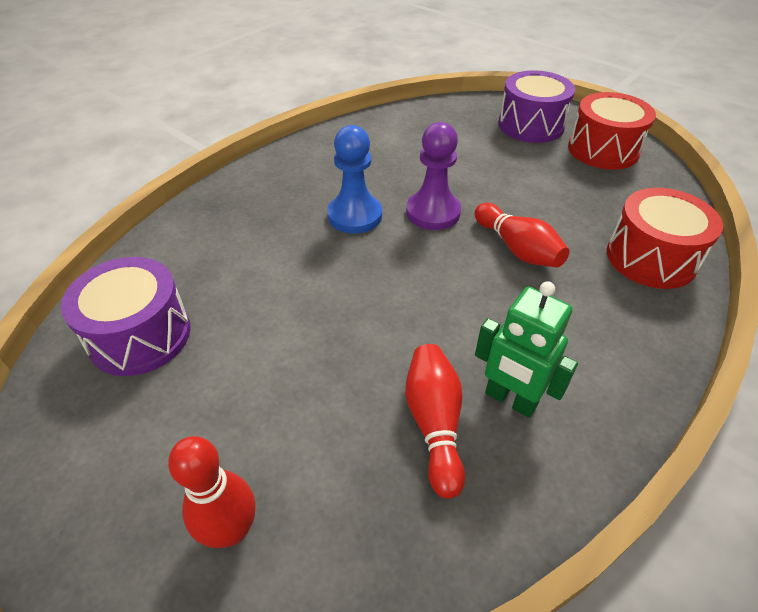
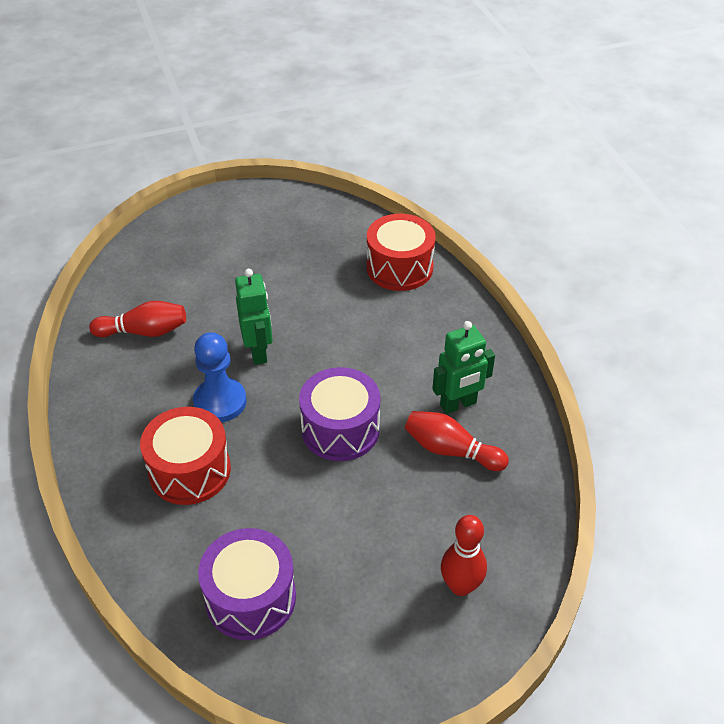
camera: 60 degrees left, 0 degrees up
(433, 212) = (258, 352): purple pawn -> green robot
(517, 248) = (337, 327): red bowling pin -> red bowling pin (144, 332)
(531, 125) = (203, 233): purple drum -> purple drum (340, 429)
(603, 150) = (273, 215): red drum -> red drum (190, 470)

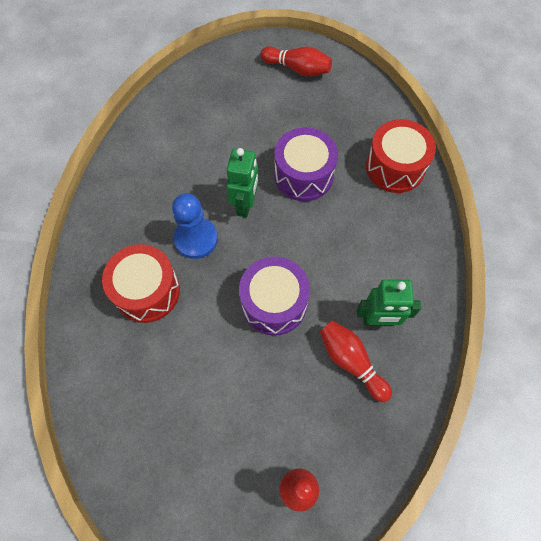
camera: 25 degrees right, 20 degrees up
(144, 332) = (170, 151): red bowling pin -> red bowling pin (297, 69)
(251, 597) = (140, 422): purple drum -> purple drum (303, 175)

